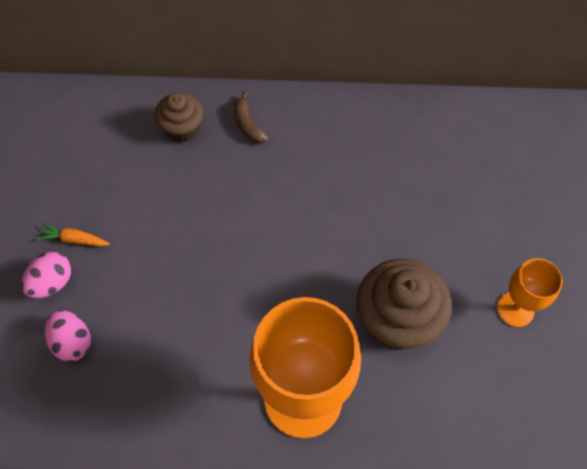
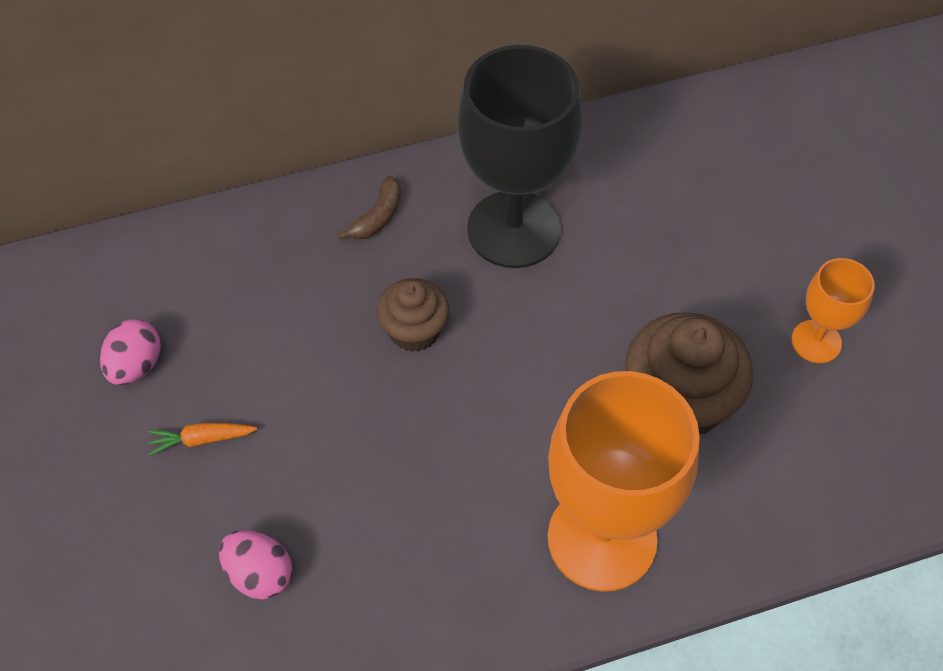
camera: 20 degrees left, 5 degrees down
(52, 283) = (195, 506): pink egg -> pink egg (136, 365)
(182, 129) = (290, 249): brown cupcake -> brown cupcake (414, 331)
(248, 124) = (378, 217): brown banana -> brown banana turned 105 degrees counterclockwise
(335, 161) = (514, 229): none -> black goblet

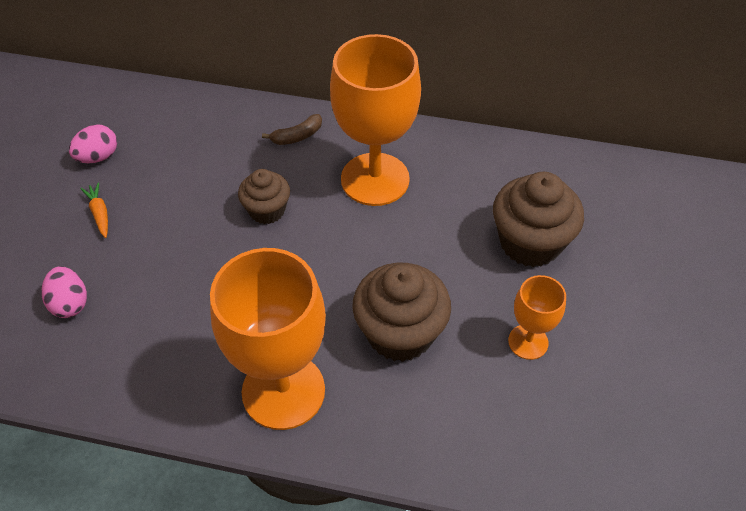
camera: 30 degrees right, 5 degrees down
(202, 439) = (99, 213): orange carrot -> orange carrot turned 45 degrees clockwise
(514, 229) = (375, 179): black goblet -> orange goblet
(739, 225) = (530, 242): none -> brown cupcake

